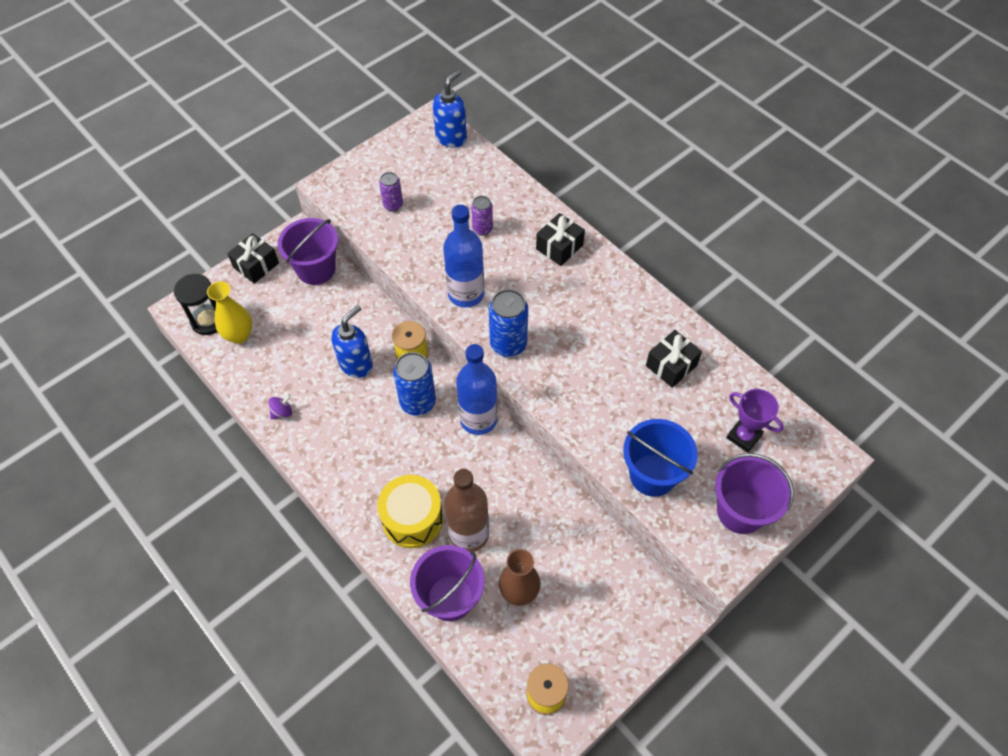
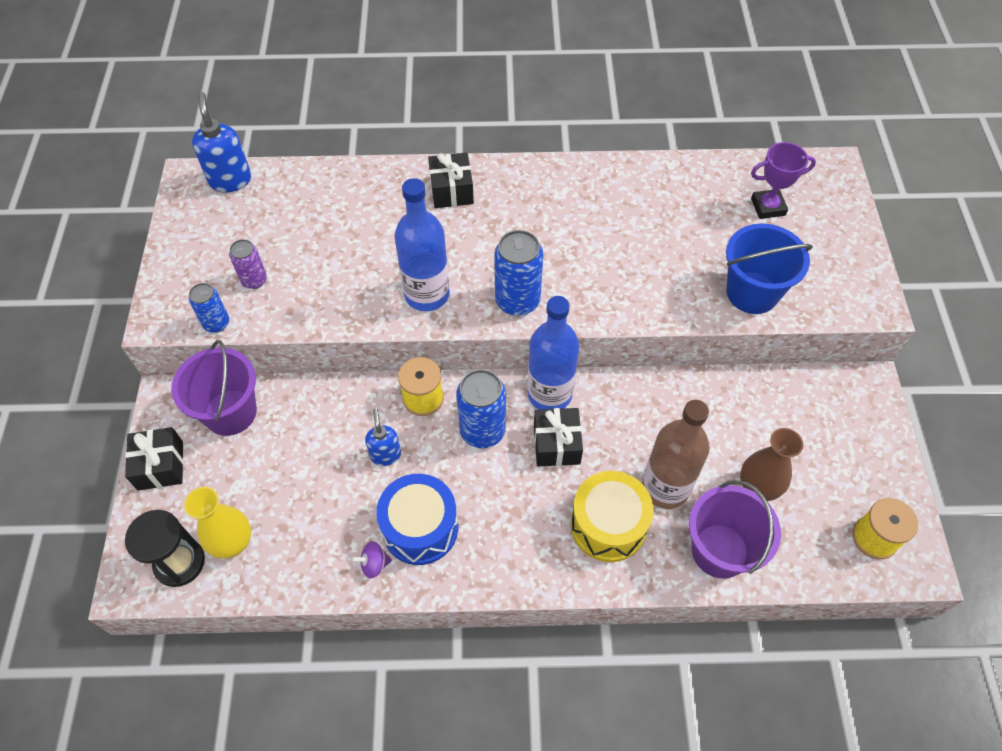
camera: 50 degrees left, 0 degrees up
(282, 412) = (374, 564): purple spinning top -> purple spinning top turned 105 degrees counterclockwise
(324, 418) = (420, 528): none -> blue drum
(348, 212) = (216, 323): none -> blue can
(356, 364) = (385, 455): blue soap dispenser -> blue soap dispenser, size x0.64
(482, 229) = (366, 231): purple can -> none
(671, 365) = (655, 203): black gift -> black gift (556, 444)
(740, 511) = (836, 259): purple bucket -> none

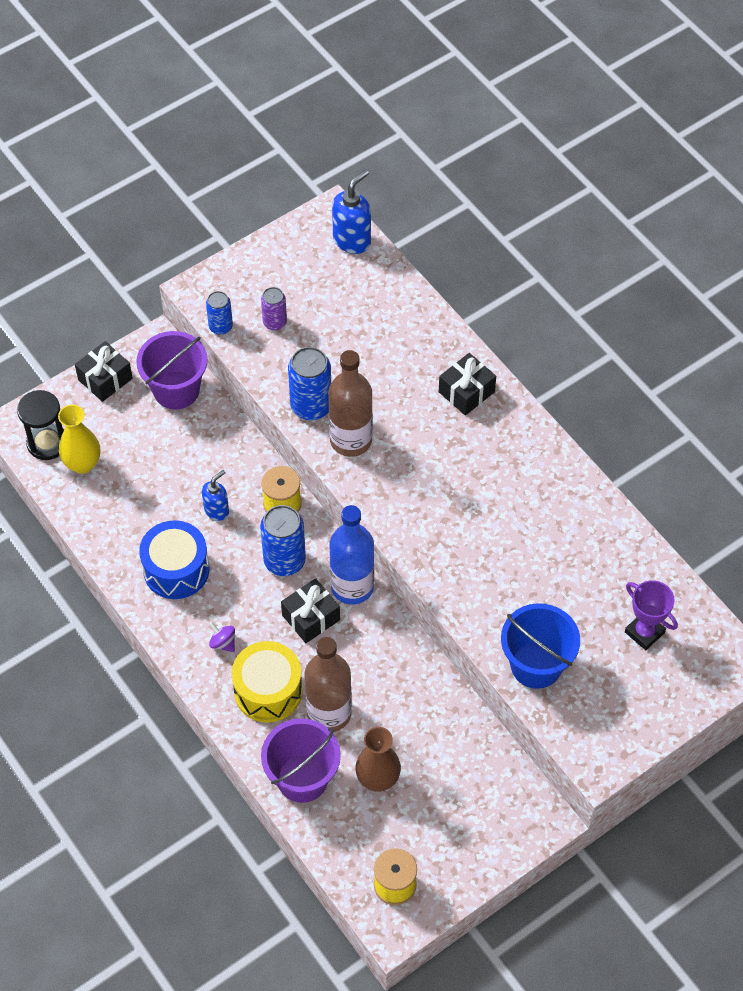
camera: 55 degrees right, 0 degrees up
(374, 564) = (129, 559): purple spinning top -> purple spinning top (223, 643)
(427, 294) = (351, 440): blue bottle -> brown bottle
(517, 301) = (393, 504): blue can -> blue can (311, 406)

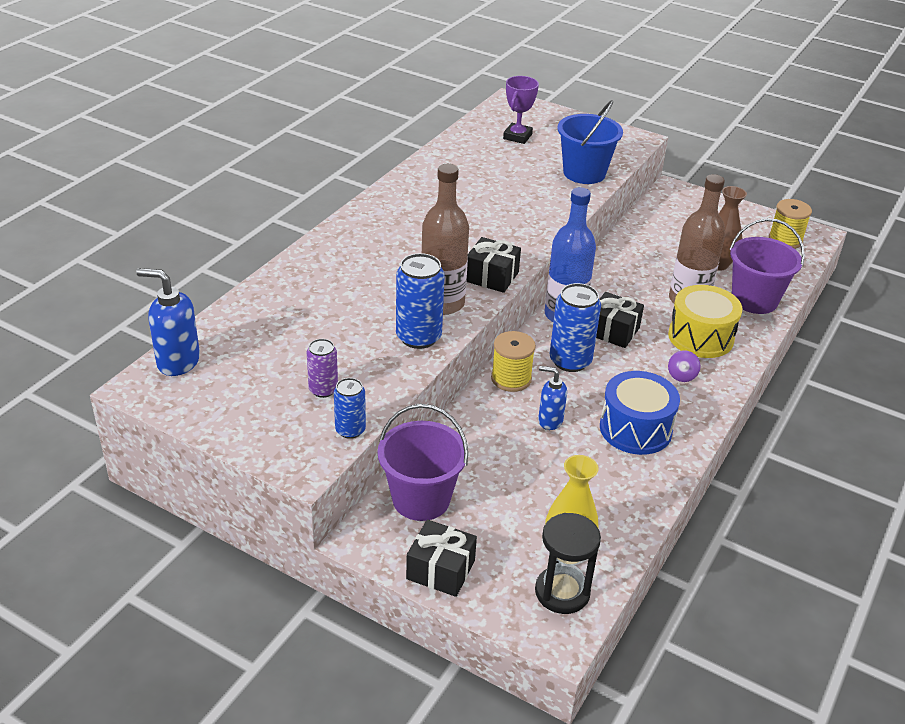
camera: 115 degrees left, 20 degrees down
(466, 392) = (345, 250): black gift -> black gift (491, 277)

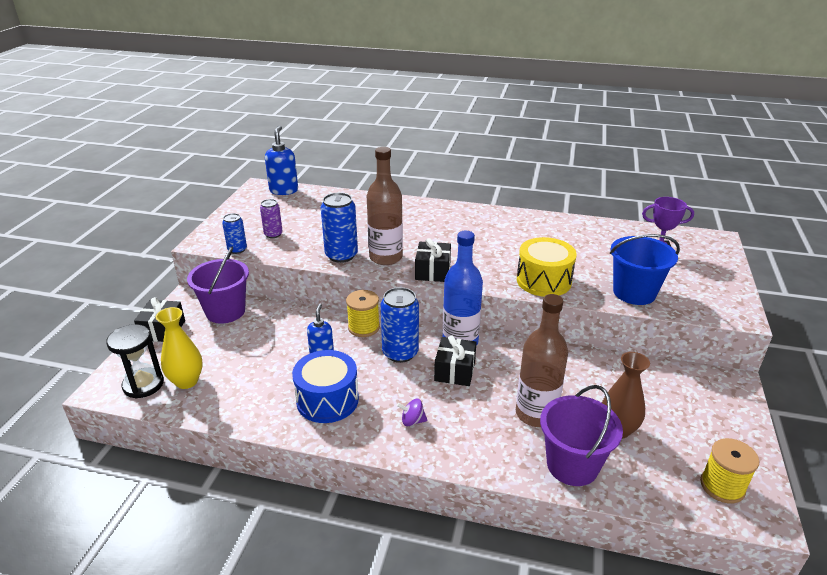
camera: 75 degrees right, 5 degrees down
(700, 337) = (479, 428): yellow drum -> yellow drum (543, 281)

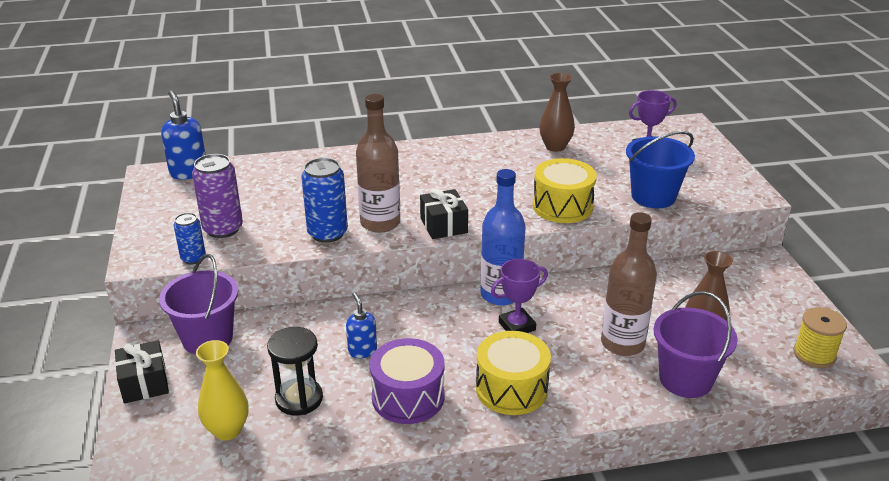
camera: 25 degrees left, 0 degrees up
(143, 384) = (175, 451): black hourglass -> black hourglass (299, 399)
(273, 234) = (223, 229): purple can -> purple can, size x1.68
(327, 400) = (408, 397): blue drum -> purple drum
(364, 327) = (387, 309): yellow spool -> none
(400, 353) = (447, 325): blue can -> none
(412, 421) = (511, 389): purple spinning top -> yellow drum
(454, 371) = (517, 326): black gift -> purple trophy
(575, 231) = (555, 147): none -> brown vase

